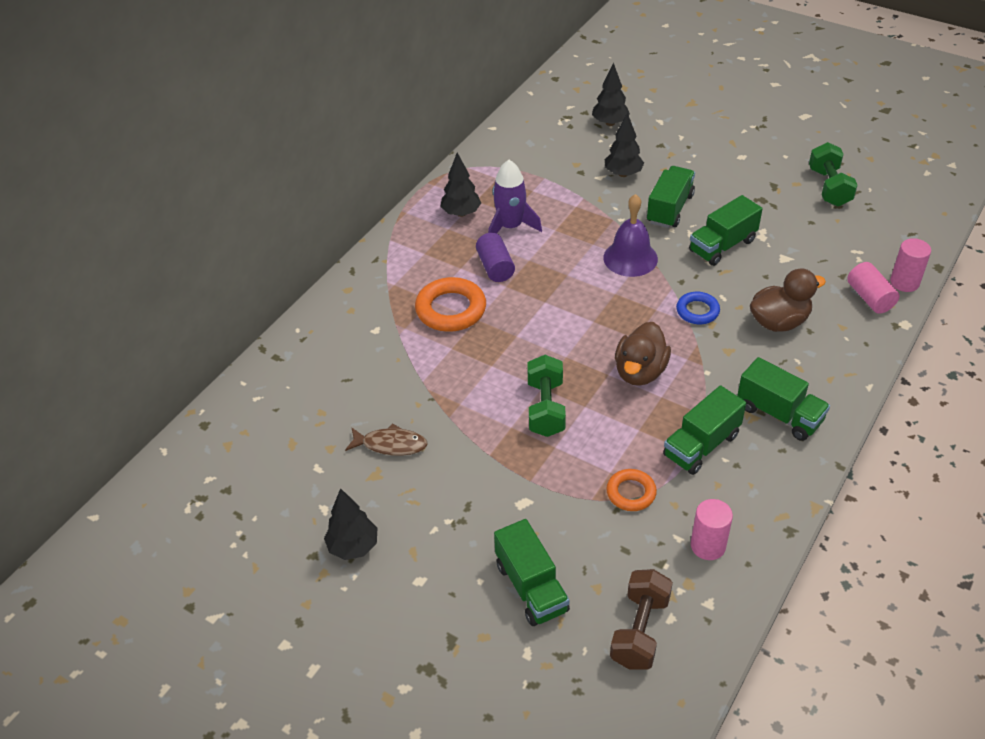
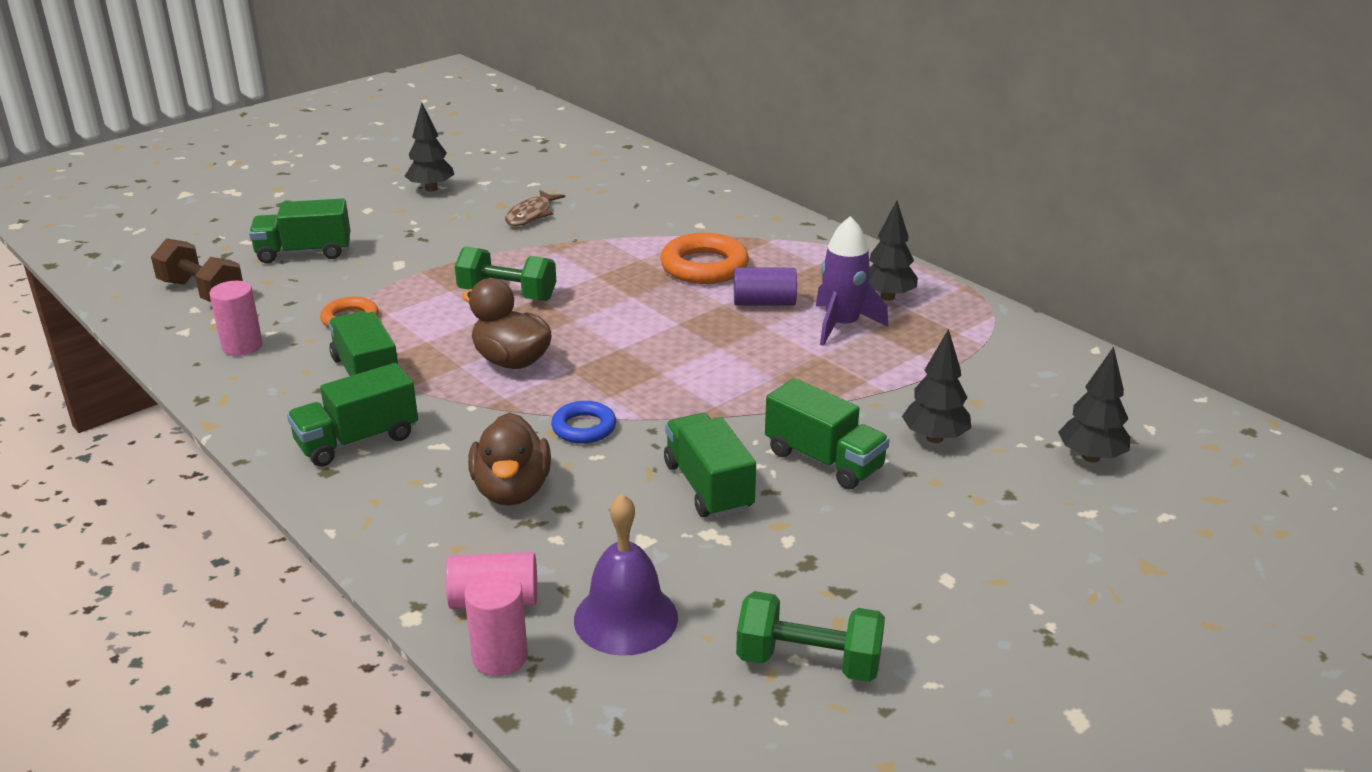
camera: 105 degrees right, 15 degrees down
(630, 258) = (726, 400): purple bell -> purple bell (626, 618)

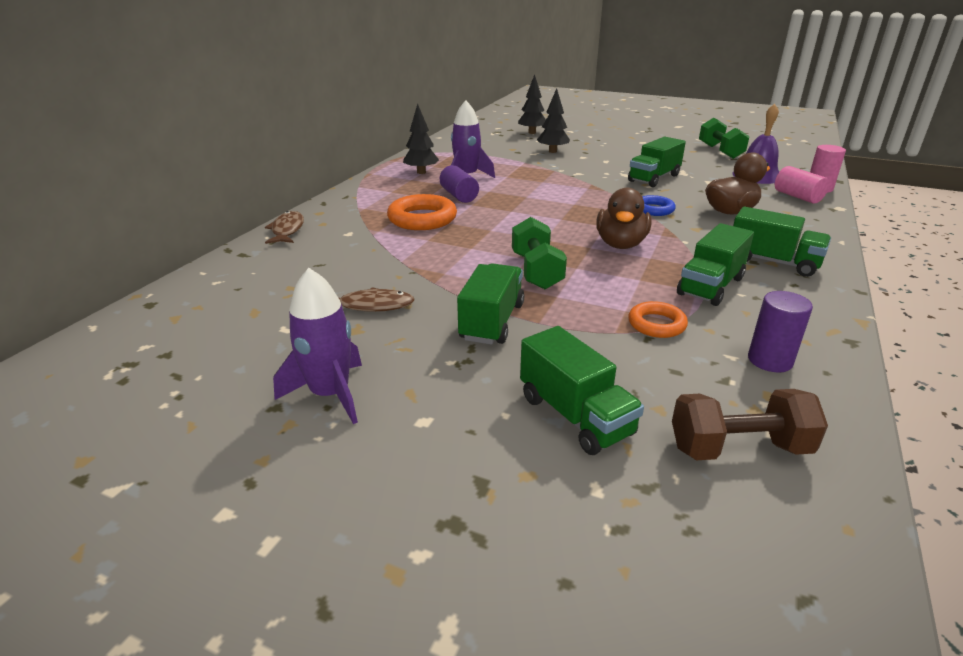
camera: 115 degrees left, 0 degrees up
(202, 292) = (739, 448): brown dumbbell -> brown dumbbell turned 75 degrees clockwise
(242, 346) = (770, 360): pink cylinder -> purple cylinder
(431, 189) = (330, 394): black tree -> purple rocket
(736, 199) = (287, 230): none -> brown fish
(824, 460) = (599, 164): green truck -> green truck (492, 322)

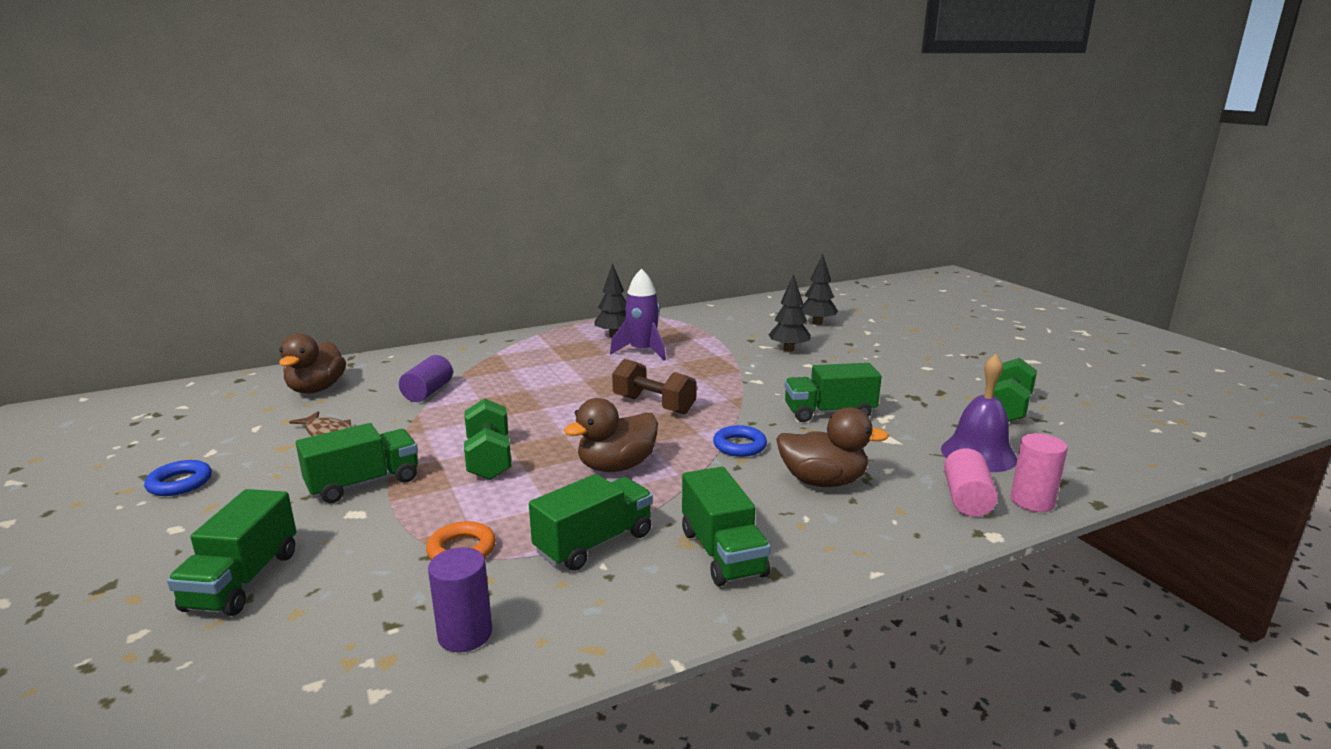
camera: 40 degrees right, 10 degrees down
(263, 282) = (316, 389): none -> brown duck
(287, 230) = (413, 355): brown fish -> none
(330, 394) = (180, 483): purple rocket -> blue ring
(422, 219) = (517, 378): orange ring -> none
(459, 196) = (592, 367): purple cylinder -> purple cylinder (428, 392)
(536, 271) = (489, 459): green dumbbell -> green dumbbell turned 45 degrees counterclockwise
(710, 286) = (594, 543): green truck -> green truck turned 150 degrees clockwise
(739, 448) = (263, 678): brown dumbbell -> brown dumbbell (654, 405)

